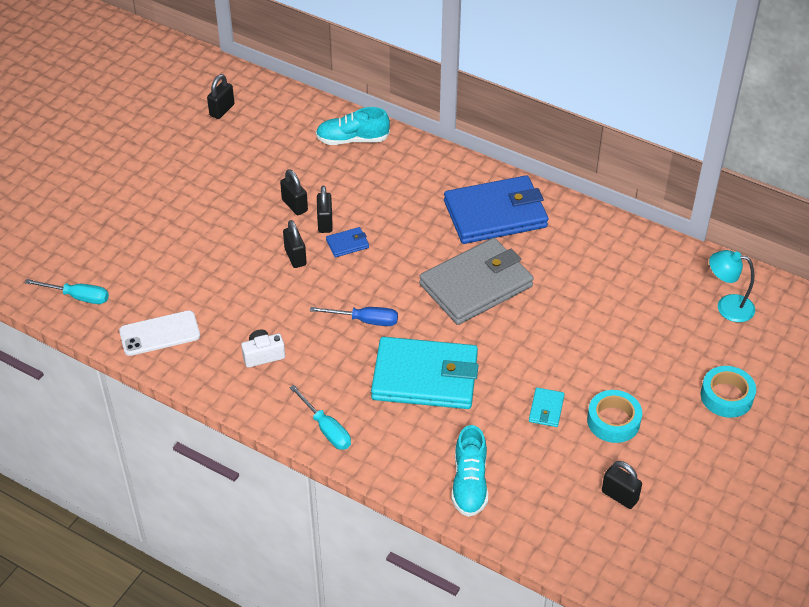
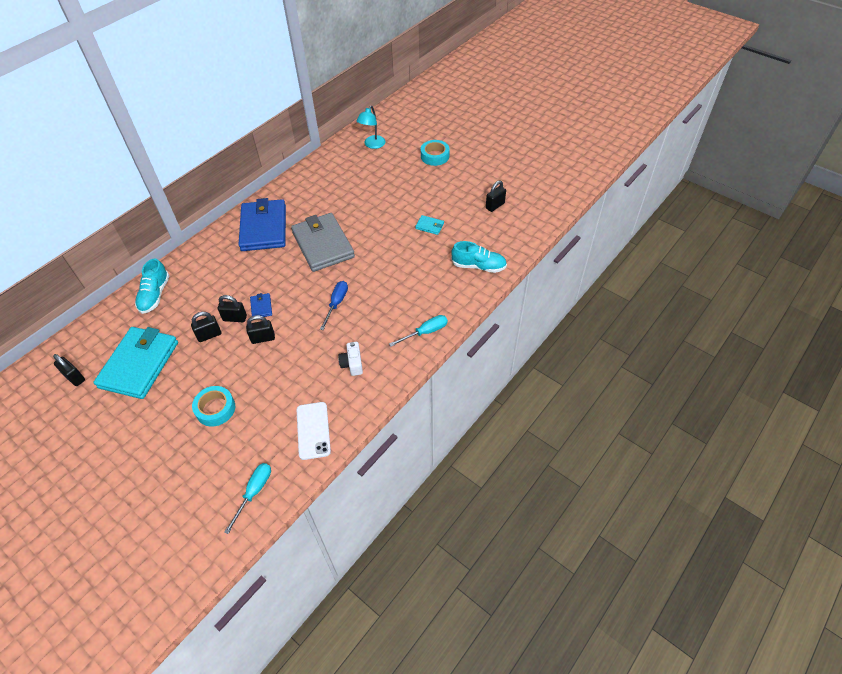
camera: 80 degrees left, 5 degrees up
(425, 377) = (393, 277): turquoise wallet -> turquoise wallet (139, 364)
(613, 421) = (443, 200): turquoise tape -> turquoise tape (215, 409)

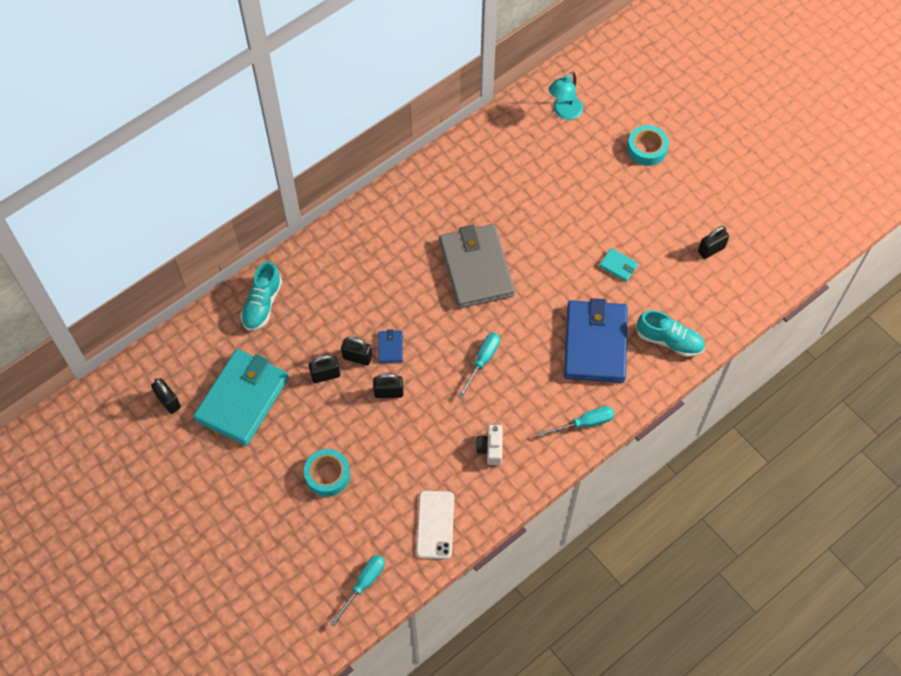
camera: 10 degrees right, 10 degrees up
(264, 228) = (403, 227): blue wallet -> blue wallet (595, 343)
(336, 303) = (482, 361): blue screwdriver -> turquoise screwdriver

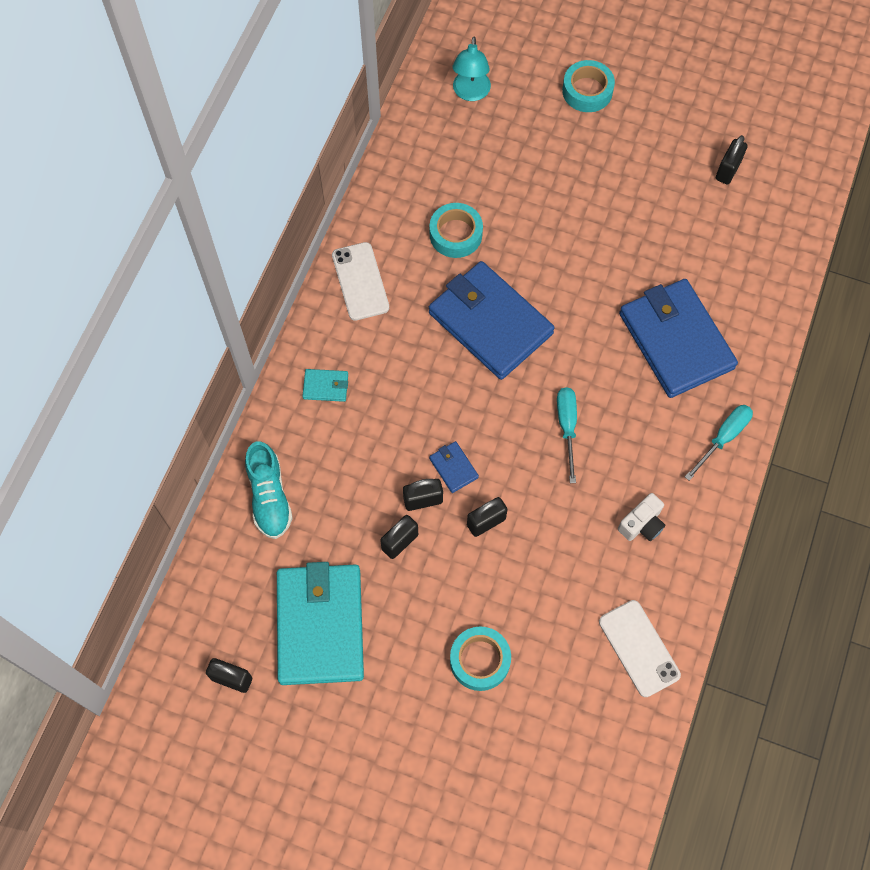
camera: 30 degrees left, 5 degrees up
(363, 584) = (605, 766): turquoise screwdriver -> none
(408, 199) = (360, 281): none -> white phone
(476, 268) = (490, 323): grey wallet -> blue wallet
(490, 448) = (642, 524): white camera -> white camera turned 105 degrees counterclockwise
(491, 200) = (455, 234): none -> turquoise tape
(618, 266) = (643, 239): turquoise wallet -> turquoise wallet (326, 386)
(669, 341) = (751, 295): turquoise shoe -> none

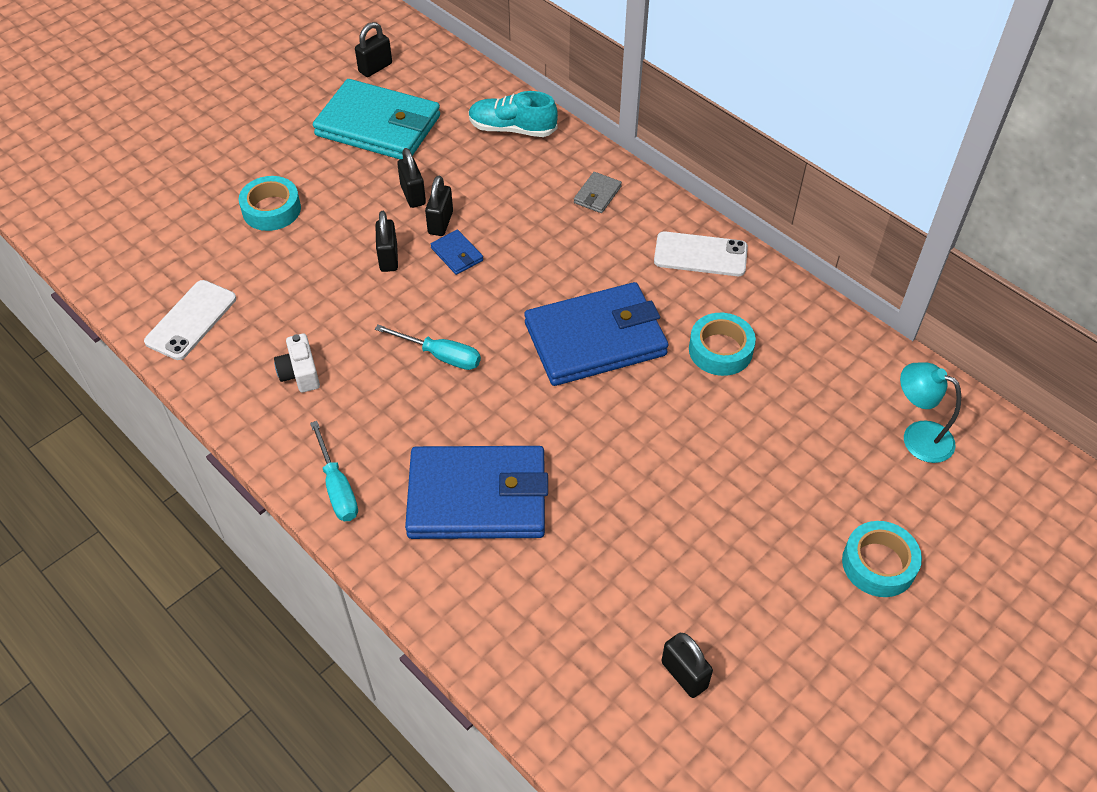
camera: 115 degrees right, 15 degrees down
(326, 386) = (597, 195): turquoise wallet -> grey wallet
(453, 468) = (457, 254): blue wallet -> blue wallet turned 60 degrees clockwise
(639, 648) = (191, 320): white phone -> white phone turned 60 degrees counterclockwise

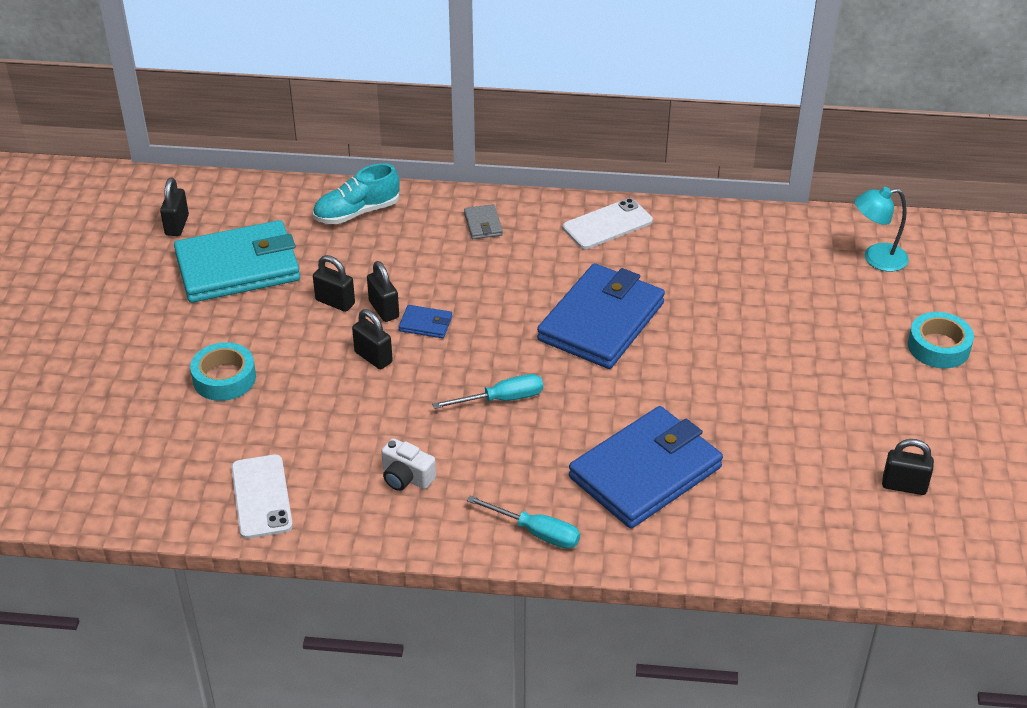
camera: 40 degrees left, 10 degrees down
(720, 350) = (695, 278): turquoise tape -> none

